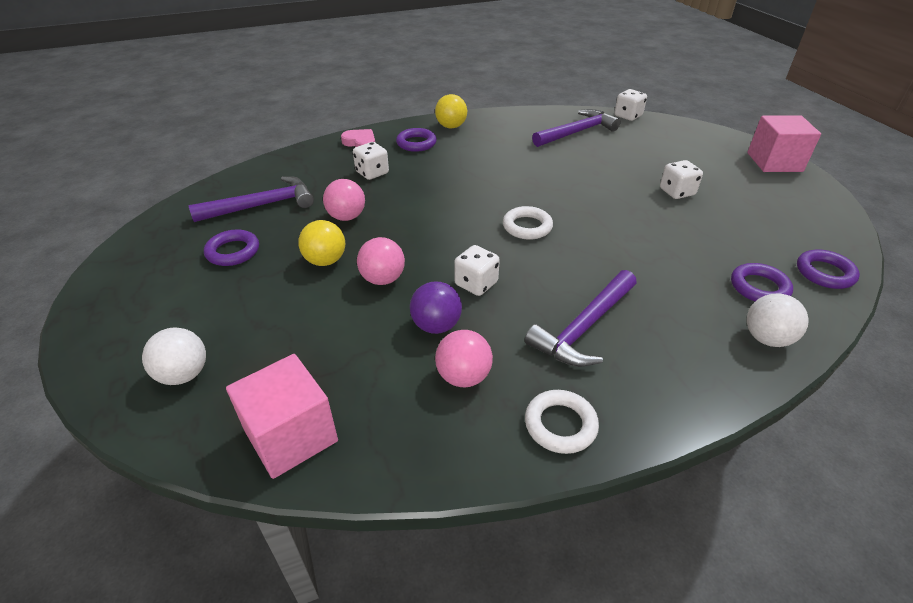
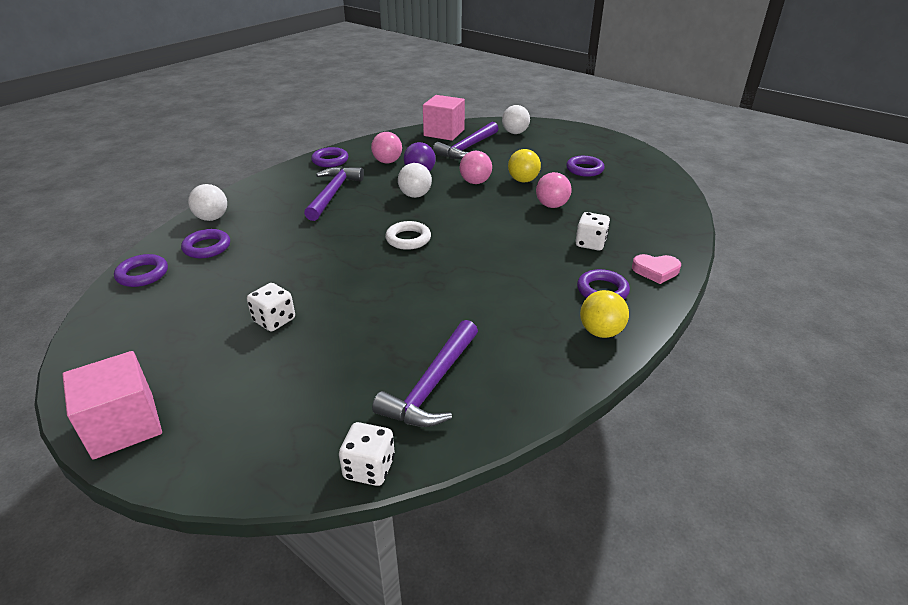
camera: 150 degrees right, 5 degrees down
(262, 205) = (622, 195): purple hammer -> purple hammer (467, 148)
(476, 284) = (415, 195): white dice -> white ball
(560, 425) = (330, 160): white ring -> purple ring

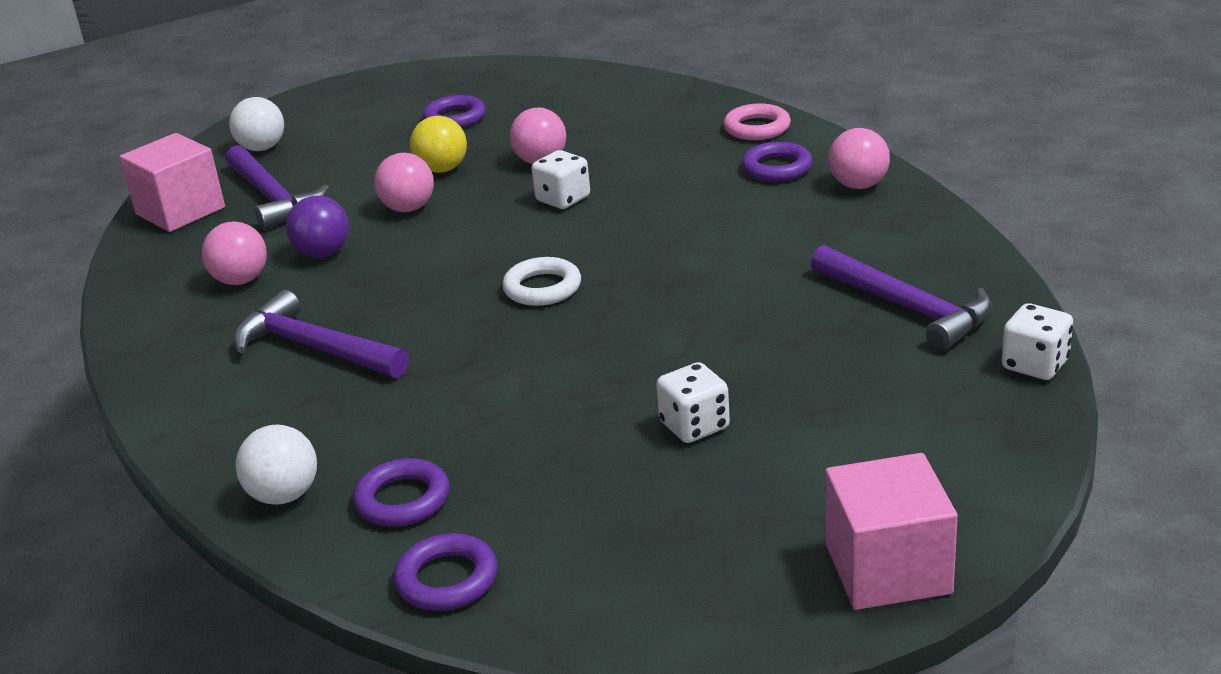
camera: 65 degrees left, 5 degrees down
(330, 160) = (164, 342): purple ring -> none
(415, 195) = (402, 266): white ball -> none
(590, 243) = (664, 154): white dice -> white dice (563, 199)
(600, 332) = (858, 185): yellow ball -> pink ball
(655, 271) = (757, 128): pink heart -> pink ring

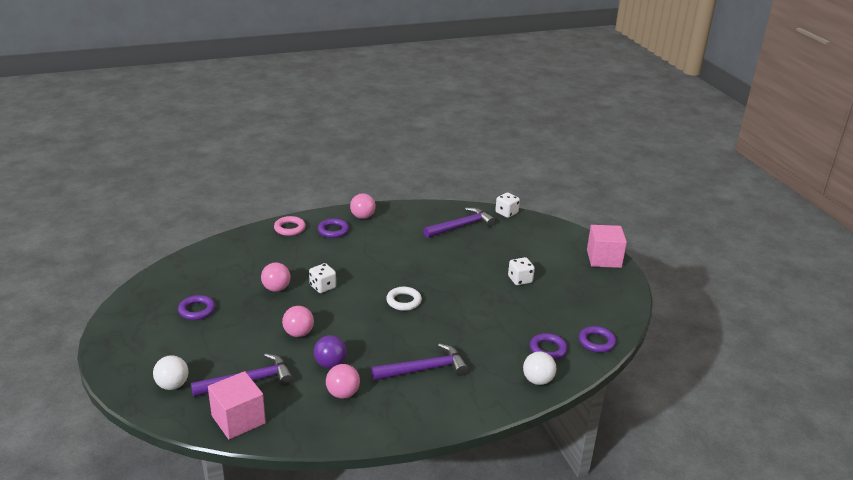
camera: 85 degrees left, 0 degrees up
(315, 348) = (424, 369): purple hammer -> purple hammer turned 150 degrees counterclockwise
(442, 169) = (260, 319): yellow ball -> none

